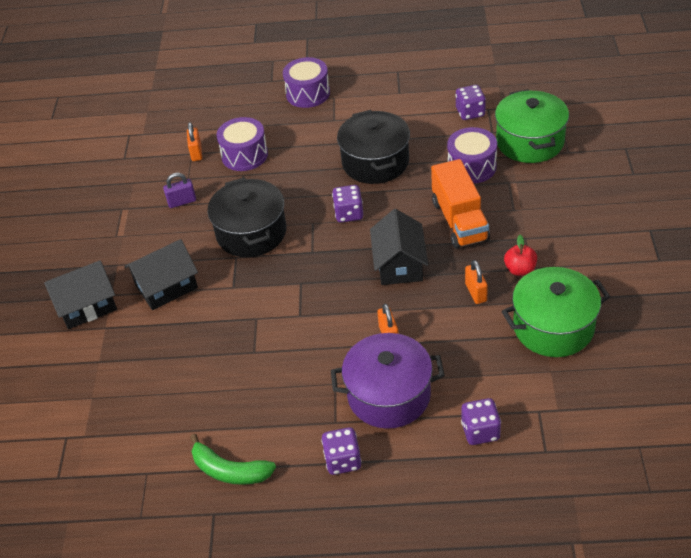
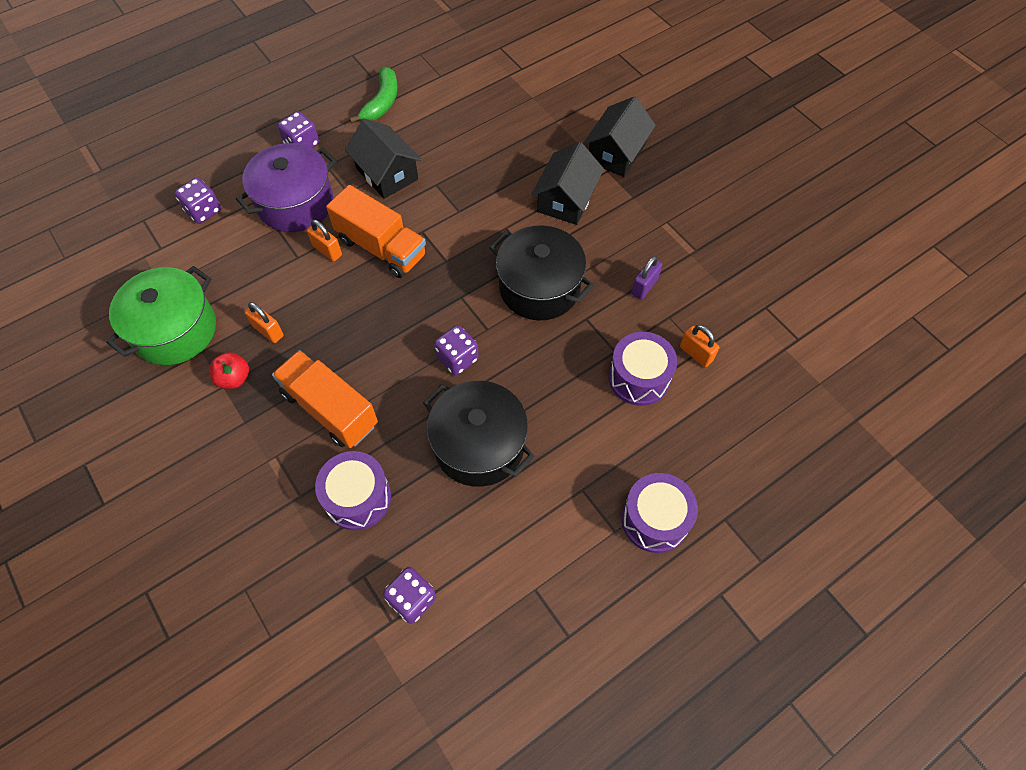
camera: 140 degrees right, 15 degrees up
(229, 470) = (382, 102): green banana -> green banana turned 120 degrees clockwise
(342, 317) = (381, 247): none -> orange truck
(399, 264) = (363, 325): black house -> black house (387, 173)
(530, 142) = (303, 582): green pot -> none

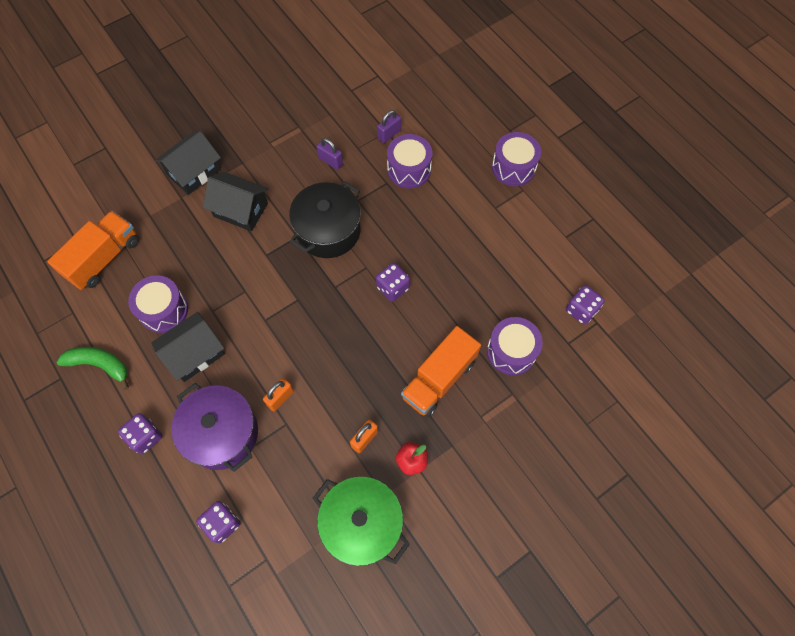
camera: 90 degrees left, 5 degrees up
(381, 247) = (280, 352): orange truck -> orange truck (104, 258)
(439, 144) = (164, 310): none -> purple drum
(479, 445) = (465, 271): black pot -> none
(616, 153) = (194, 172): black house -> black house turned 75 degrees counterclockwise
(696, 354) = (389, 134): orange padlock -> purple padlock

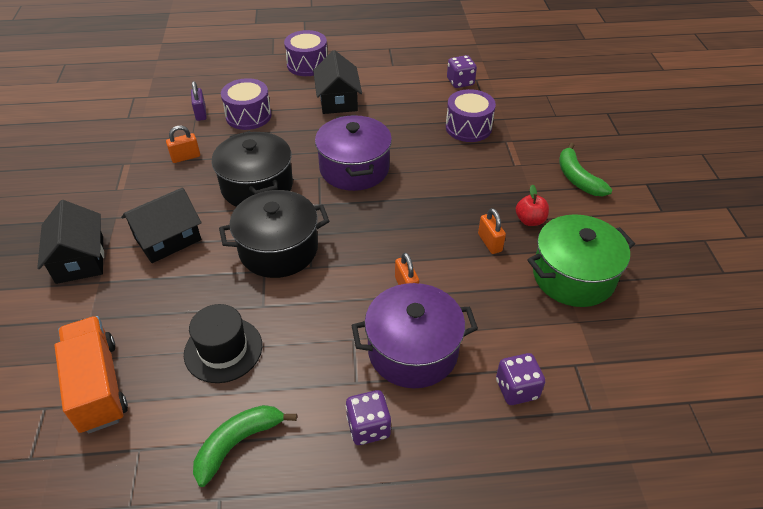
camera: 60 degrees left, 20 degrees down
(164, 310) = (223, 349): purple drum -> black hat
(194, 353) = (300, 340): black house -> black house (338, 100)
(270, 287) = (278, 249): none -> black pot
(330, 161) = (186, 157): purple padlock -> orange padlock
(392, 288) = (354, 168): purple dice -> purple pot
(439, 379) = (464, 175): orange truck -> none
(497, 481) = (577, 178): none -> green banana

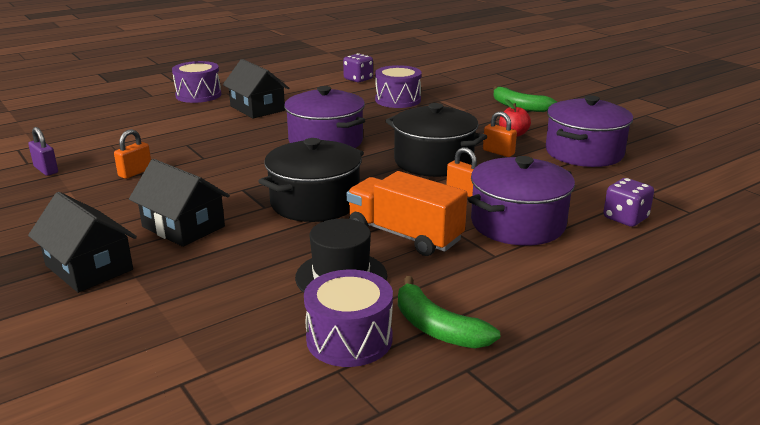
camera: 30 degrees left, 20 degrees down
(98, 385) = (230, 345): orange truck -> orange truck (404, 235)
(168, 239) = (183, 226): black house -> black house turned 75 degrees counterclockwise
(201, 113) = (116, 143): purple padlock -> purple padlock (46, 170)
(238, 443) = (437, 328): green banana -> green banana turned 60 degrees counterclockwise
(248, 116) = (174, 134): purple drum -> purple drum (349, 339)
(257, 186) = (241, 172): black pot -> black pot (433, 161)
(368, 427) = (541, 276): purple dice -> none
(573, 276) = (584, 152): green pot -> purple pot

